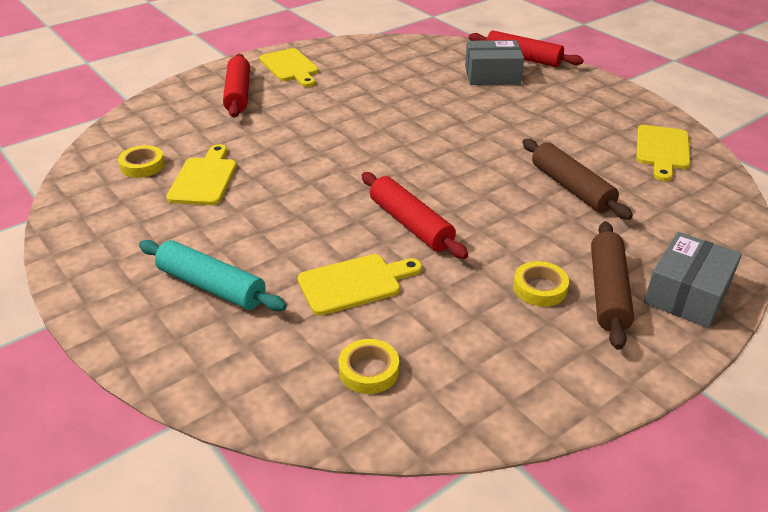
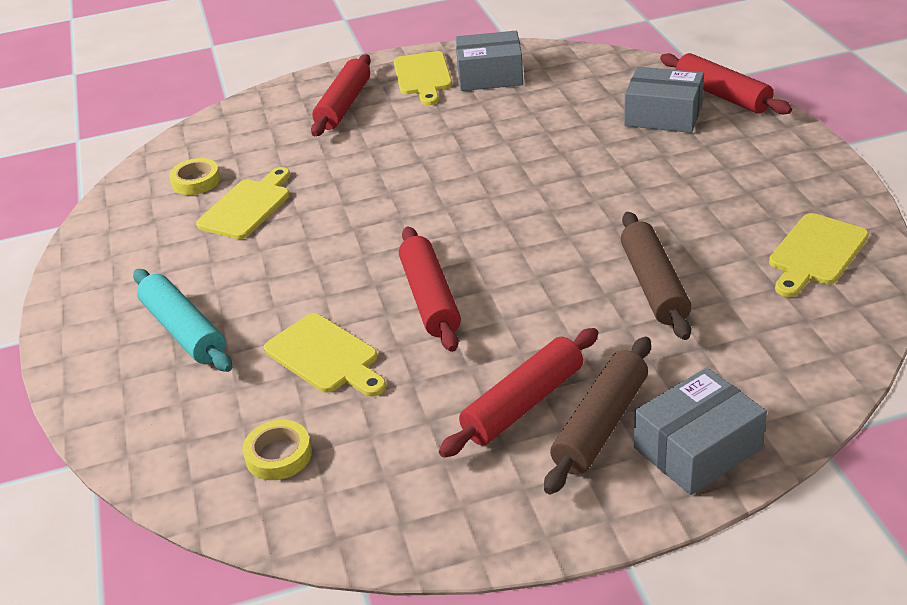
camera: 25 degrees right, 0 degrees up
(344, 62) = (490, 76): none -> grey box
(354, 283) = (325, 356): yellow cutting board -> yellow cutting board turned 45 degrees clockwise
(540, 288) = (523, 403): yellow tape -> red rolling pin

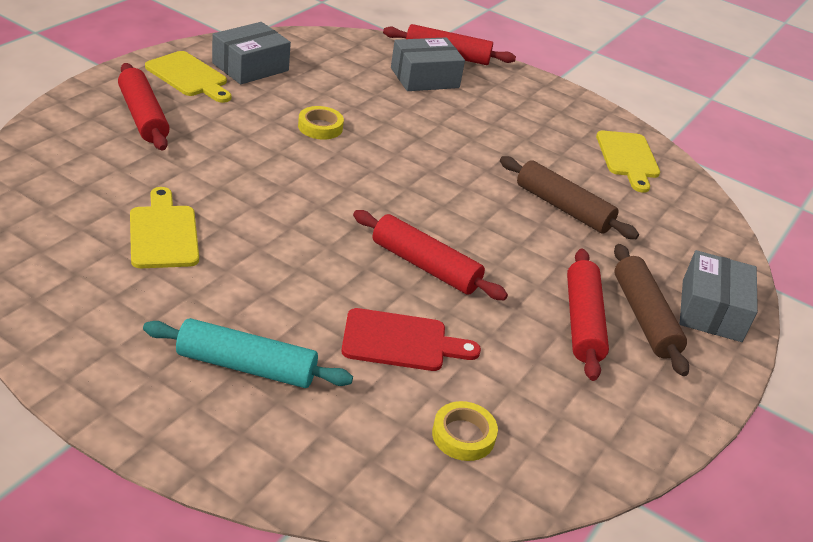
camera: 50 degrees left, 0 degrees up
(196, 181) = (74, 222): yellow tape -> yellow tape (320, 127)
(325, 356) = (401, 341): yellow cutting board -> red cutting board

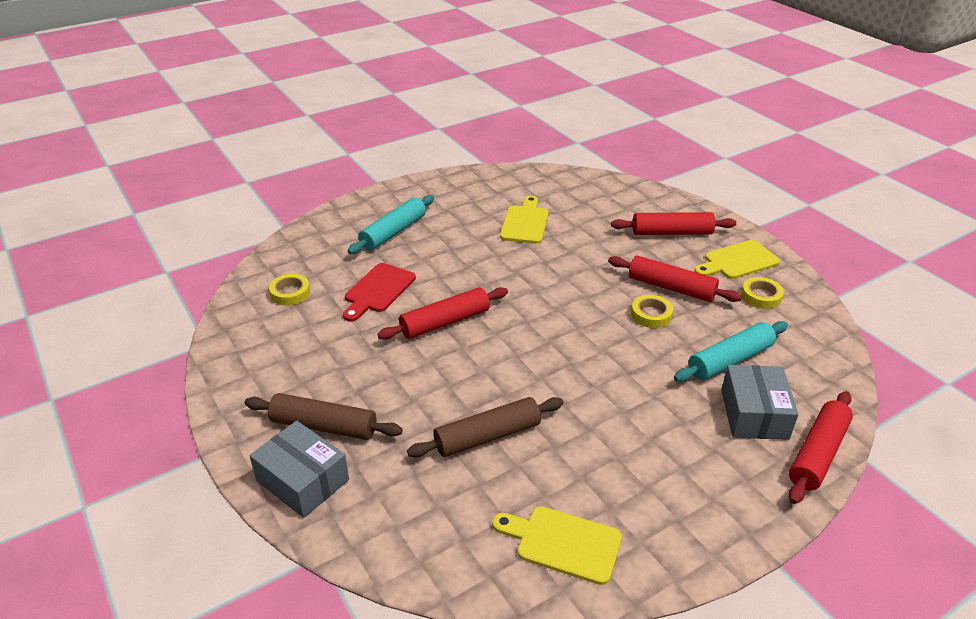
camera: 120 degrees right, 0 degrees up
(163, 233) = (525, 223): yellow cutting board -> yellow cutting board turned 90 degrees counterclockwise
(250, 67) = (761, 296): grey box -> yellow tape
(363, 86) = (730, 360): none -> turquoise rolling pin
(582, 322) = (342, 385): red rolling pin -> red rolling pin (671, 287)

